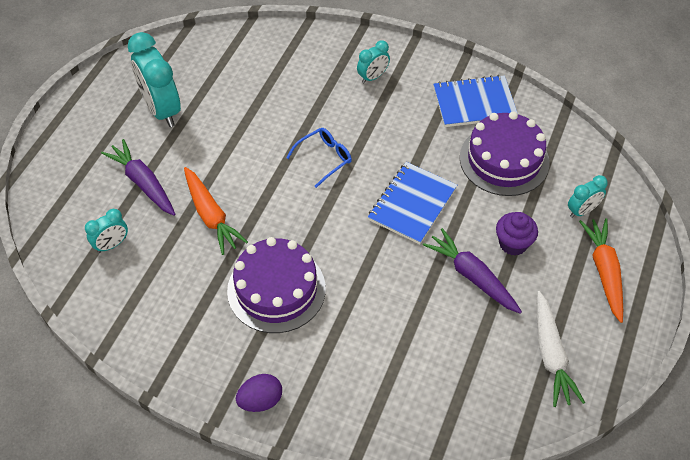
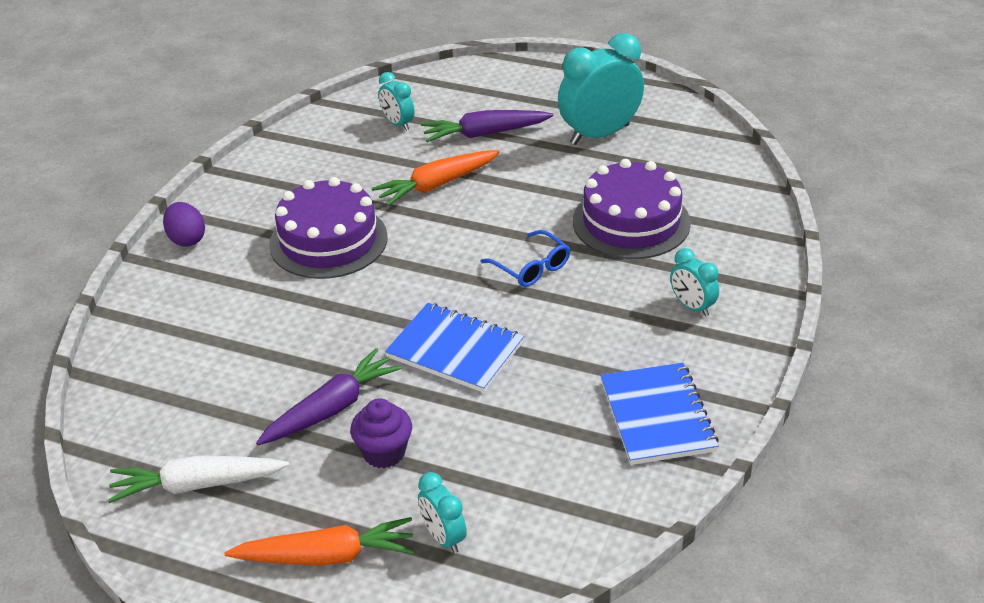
camera: 90 degrees right, 15 degrees down
(143, 183) = (484, 134): purple carrot -> purple carrot turned 150 degrees counterclockwise
(504, 160) = (542, 448): purple cake -> purple cake (631, 222)

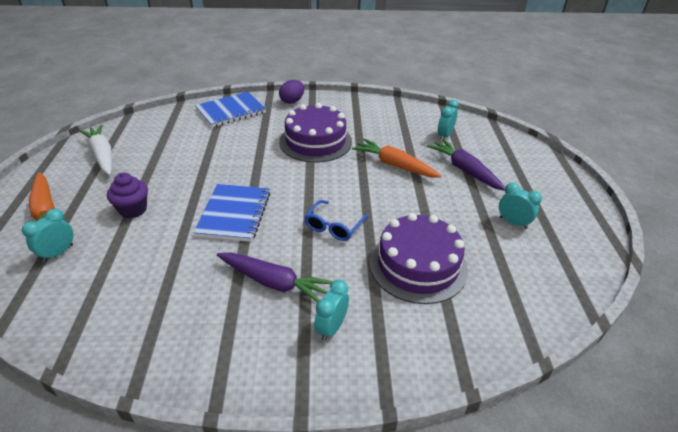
camera: 65 degrees right, 0 degrees up
(332, 408) = (169, 181): purple carrot -> purple carrot (274, 283)
(599, 134) = (513, 223): turquoise clock -> turquoise clock, size x0.51
(657, 416) = (190, 335): blue notebook -> blue notebook (231, 111)

